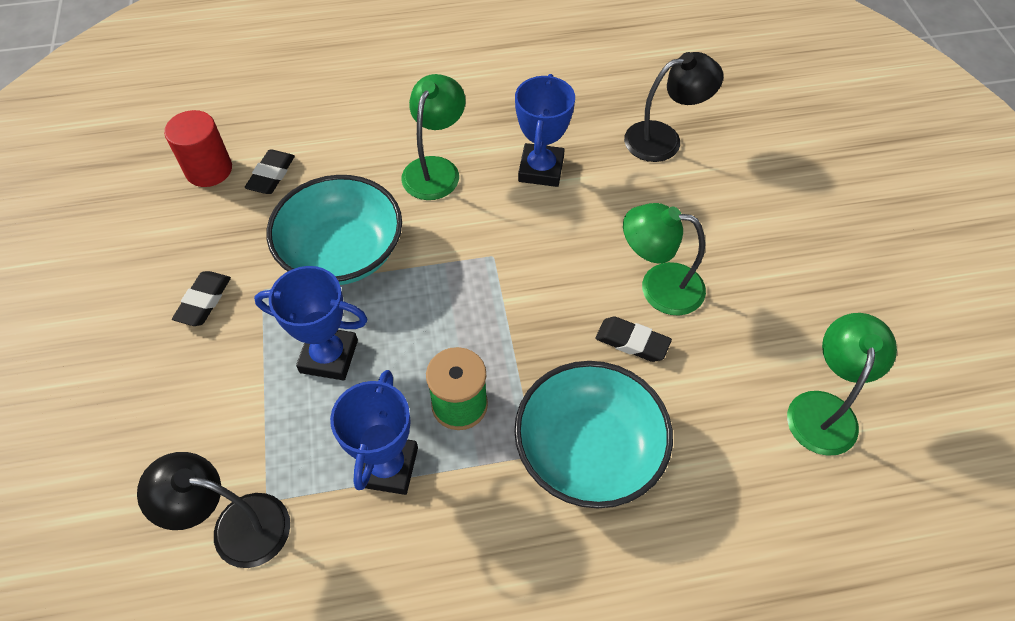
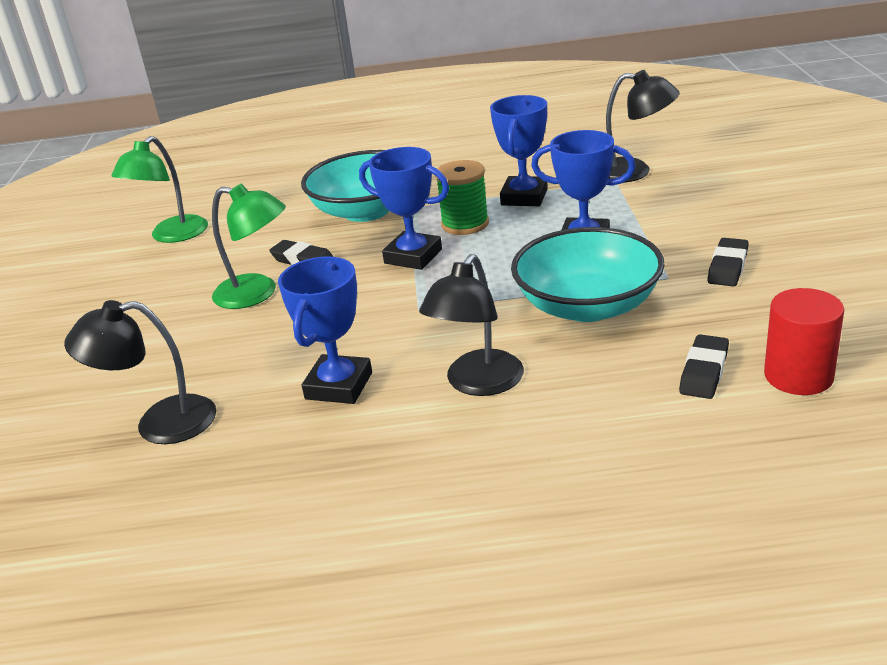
camera: 170 degrees left, 25 degrees down
(435, 169) = (478, 383): green lamp -> black lamp
(511, 341) = (413, 256): none -> blue trophy

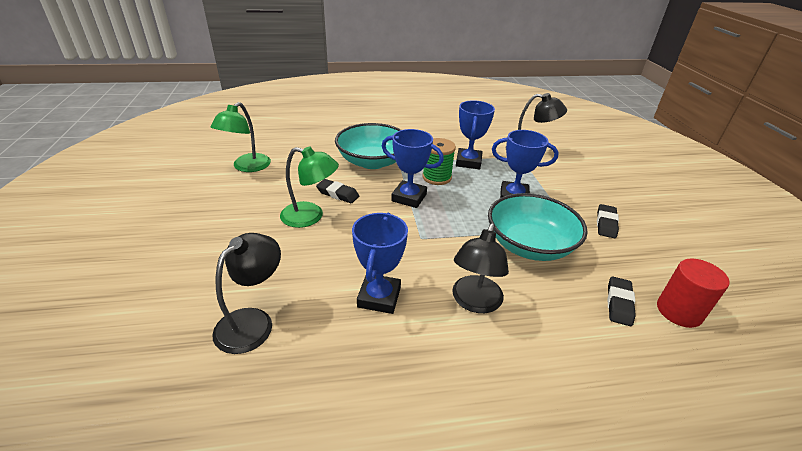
camera: 10 degrees left, 5 degrees up
(159, 423) = (253, 321): black lamp -> black lamp turned 135 degrees clockwise

